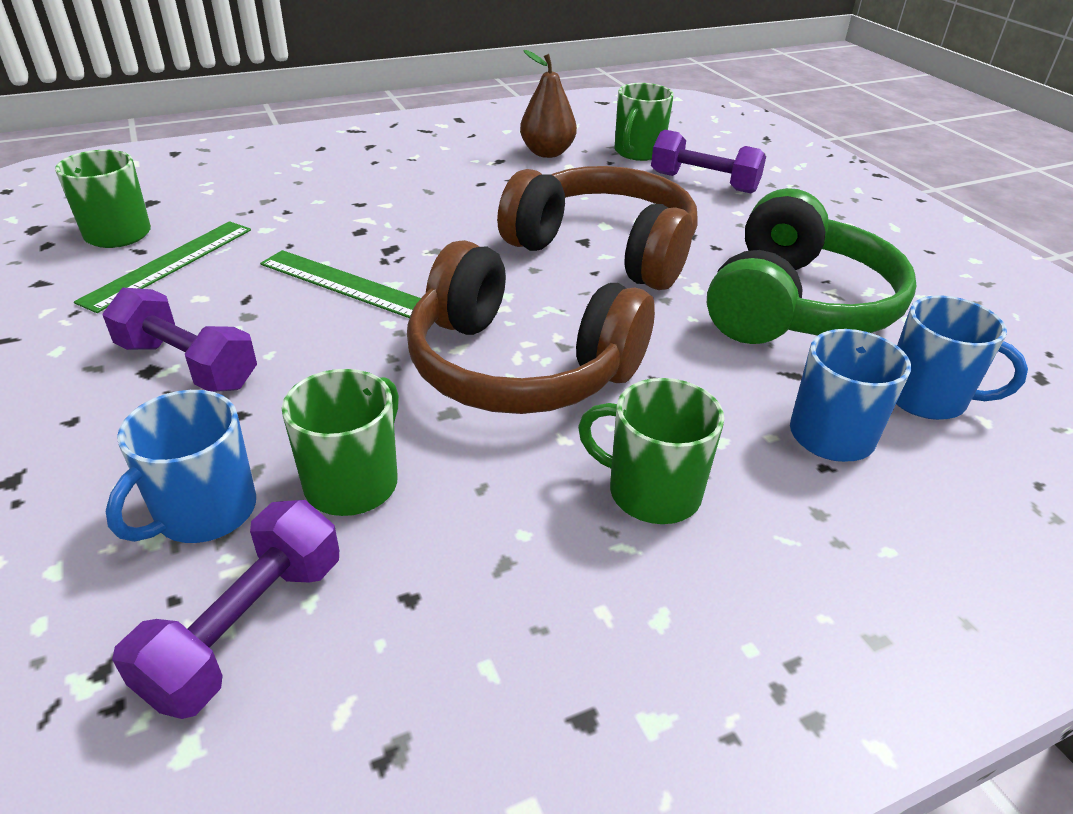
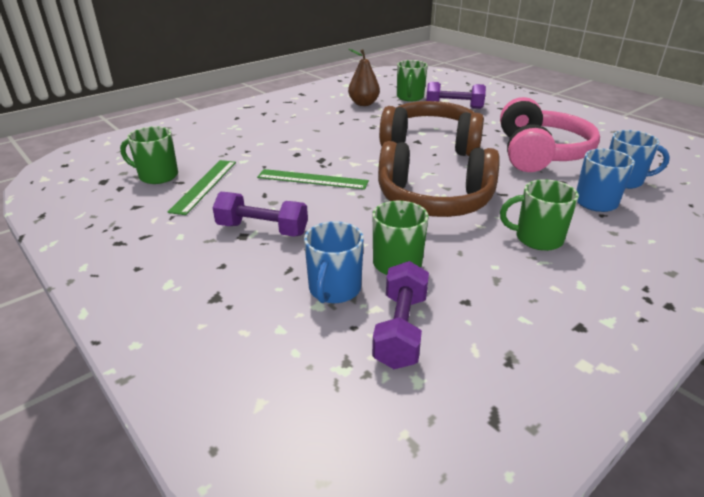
camera: 15 degrees left, 5 degrees down
(795, 305) = (539, 153): green headphones -> pink headphones

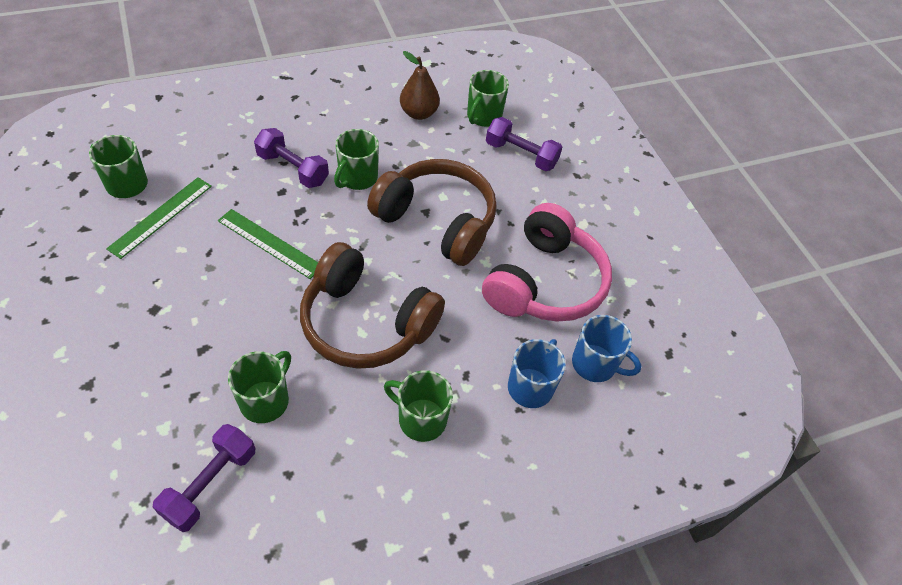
camera: 15 degrees right, 20 degrees up
(262, 229) = (176, 307): purple dumbbell -> purple dumbbell (293, 169)
(334, 289) = (188, 414): blue mug -> none
(349, 137) = (357, 178): none -> green mug

